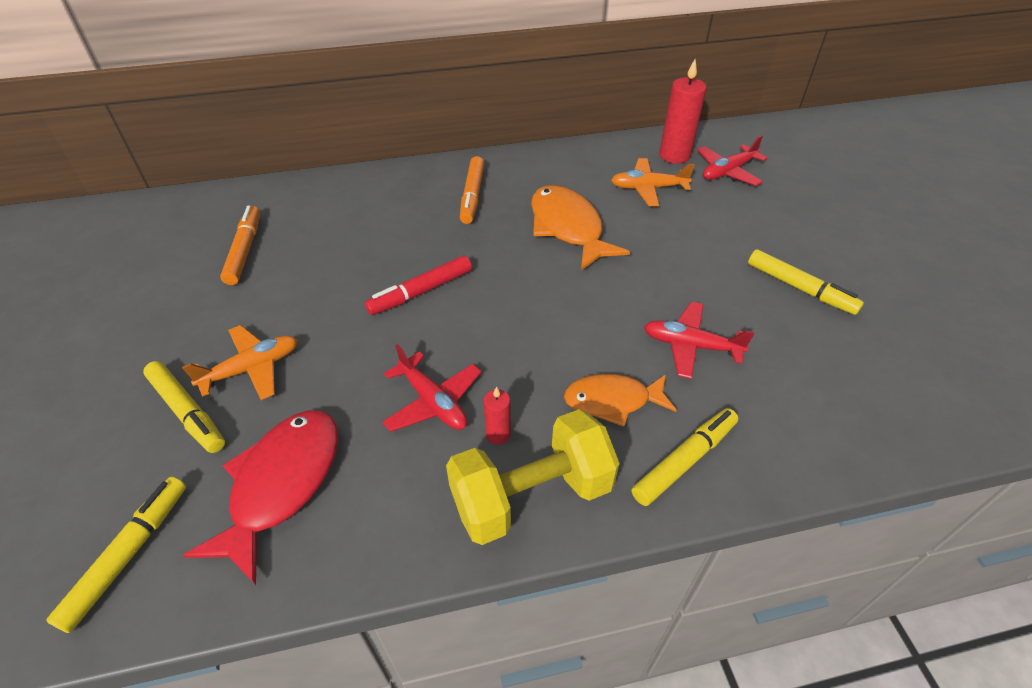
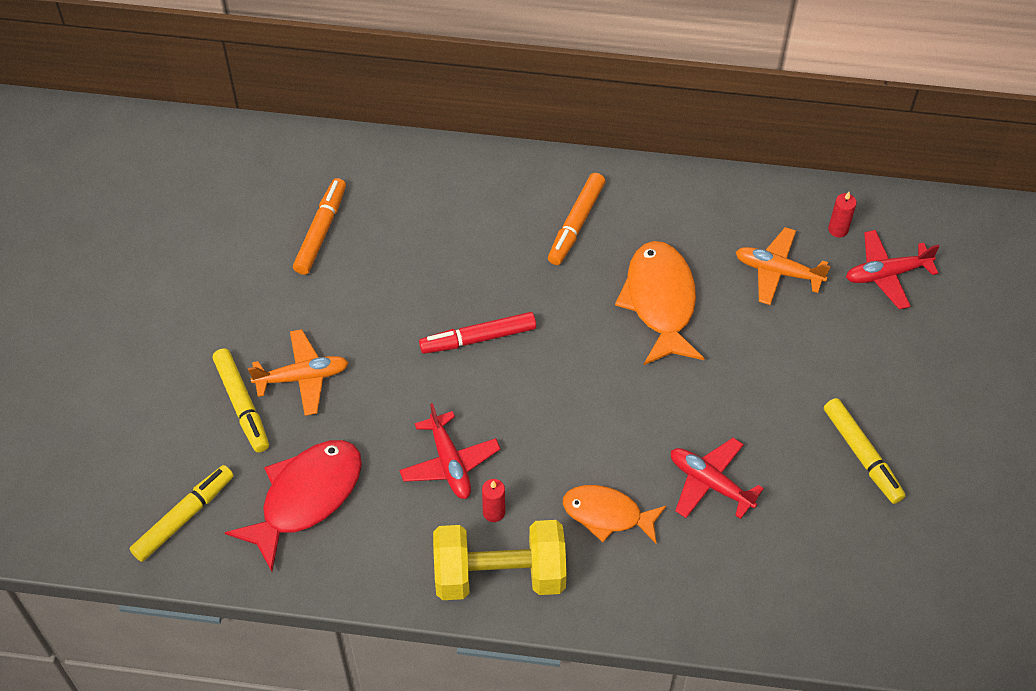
camera: 20 degrees right, 10 degrees up
(674, 155) = (838, 229): red candle -> red candle, size x0.52
(684, 460) = (640, 589): yellow marker -> none

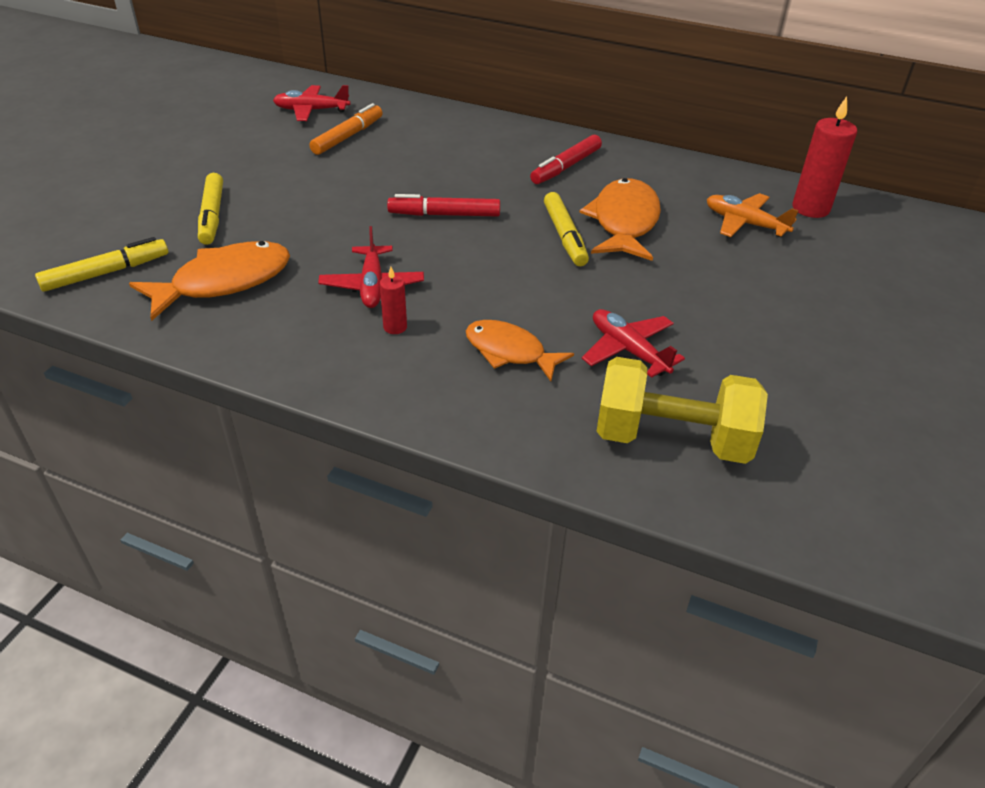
camera: 15 degrees right, 15 degrees down
(302, 377) = (275, 210): orange plane -> none
(305, 498) = (224, 282): red fish -> orange fish
(499, 575) = (375, 374): yellow dumbbell -> yellow dumbbell (672, 439)
(576, 224) = (566, 167): orange marker -> red marker
(838, 229) = (810, 208): red candle -> red candle, size x1.91
(862, 455) = (803, 361): yellow marker -> yellow marker (565, 236)
(887, 274) = (854, 243): red plane -> red plane (311, 110)

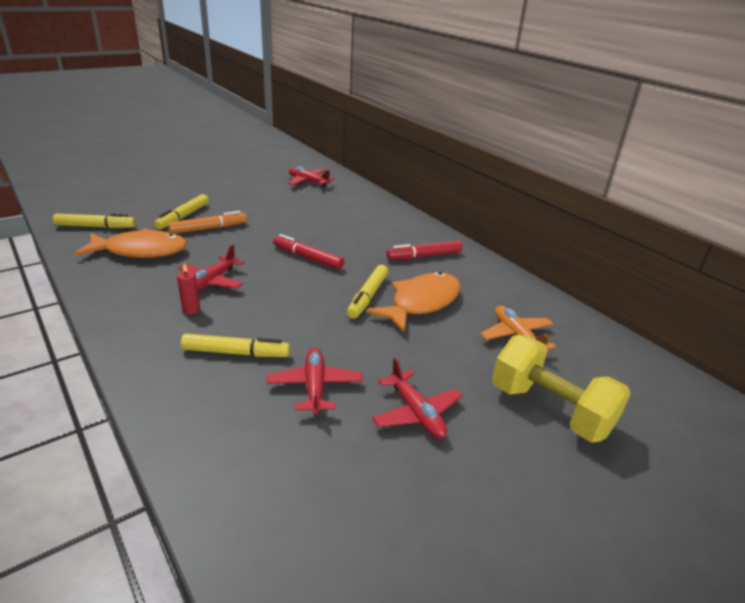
camera: 30 degrees right, 10 degrees down
(347, 136) = (310, 200): orange marker -> orange marker (208, 228)
(509, 352) = (236, 353): orange fish -> yellow marker
(672, 439) = (263, 464): yellow dumbbell -> yellow dumbbell (550, 410)
(742, 333) = (416, 413): none -> red plane
(810, 208) = (588, 346): red candle -> none

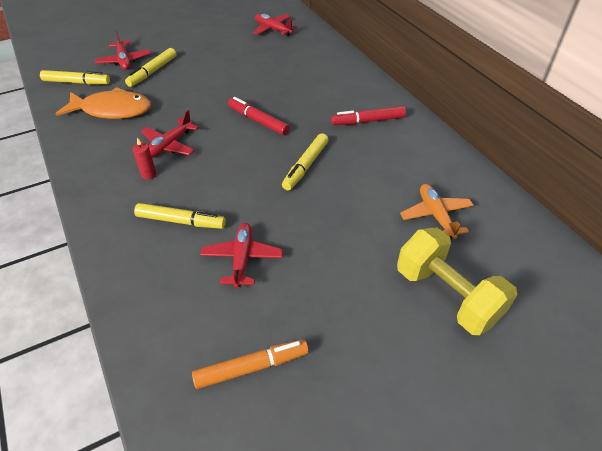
camera: 10 degrees right, 15 degrees up
(208, 228) = (173, 85): orange marker -> orange marker (251, 367)
(416, 413) = (325, 290): red plane -> red plane (124, 61)
(421, 302) = (354, 174): orange fish -> none

